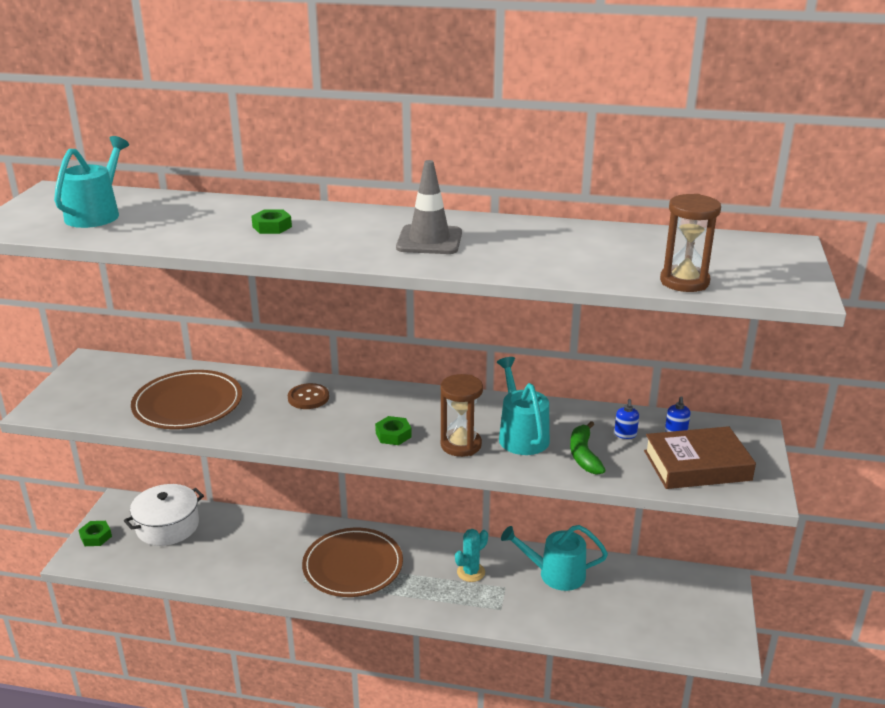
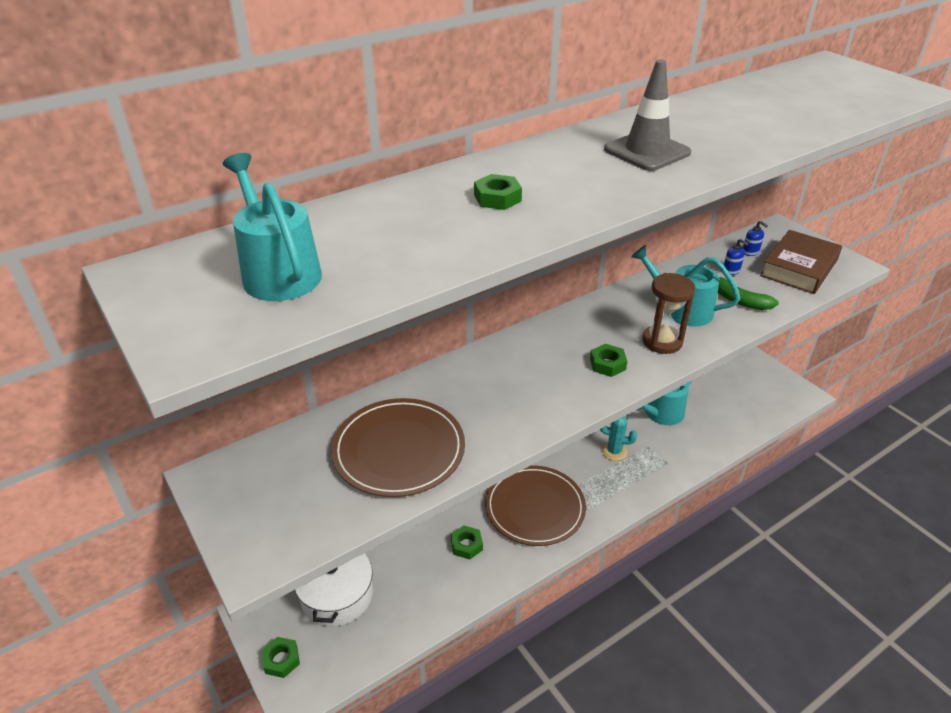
camera: 45 degrees left, 10 degrees up
(275, 554) = (466, 545): none -> green nut
(308, 398) = (490, 375): brown button -> none
(471, 572) = (614, 451): turquoise cactus -> turquoise cactus turned 75 degrees counterclockwise
(684, 282) = (857, 110): brown hourglass -> none

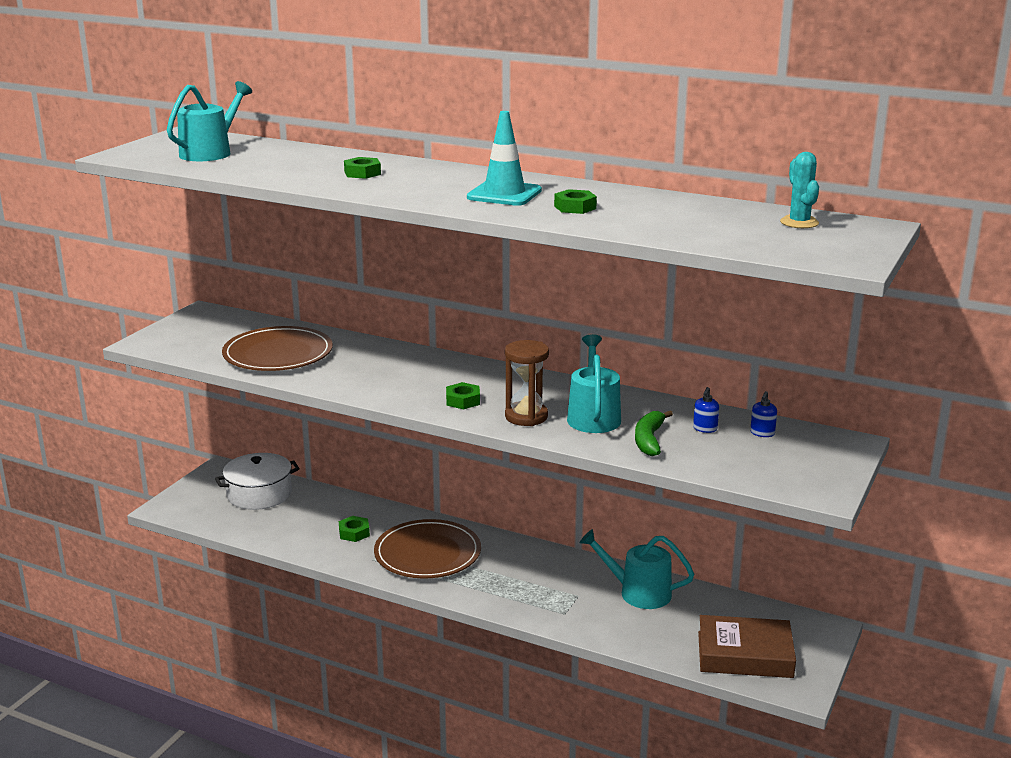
camera: 60 degrees right, 15 degrees down
(281, 660) = (188, 493): green nut -> green nut (575, 207)
(614, 451) = (547, 577): turquoise cactus -> turquoise cactus (799, 222)
(647, 151) = (504, 194): grey traffic cone -> turquoise traffic cone
(799, 268) = (767, 463): brown book -> brown book (744, 654)

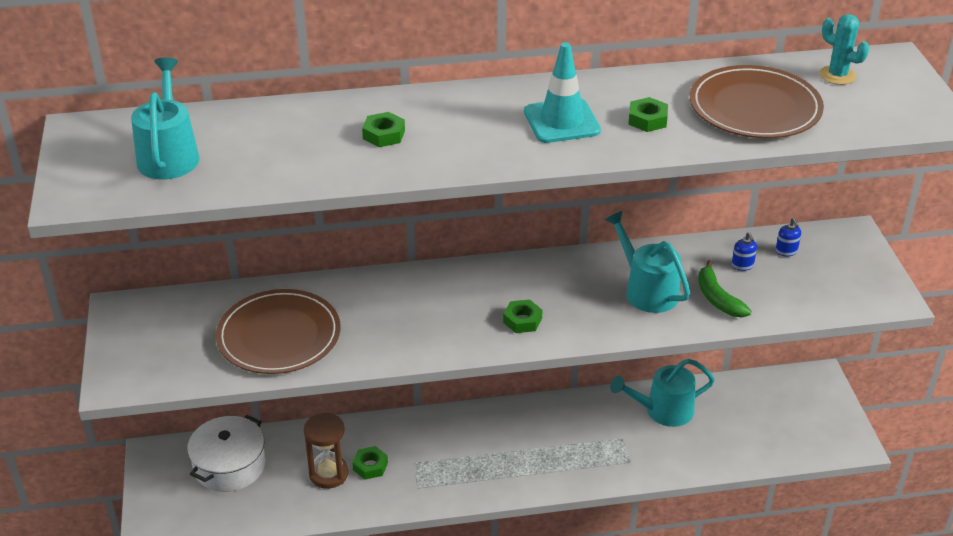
camera: 35 degrees left, 15 degrees up
(427, 553) = (459, 456): brown plate -> brown plate (755, 107)
(526, 416) = (596, 316): brown hourglass -> brown hourglass (328, 474)
(744, 654) = (790, 432): brown book -> none

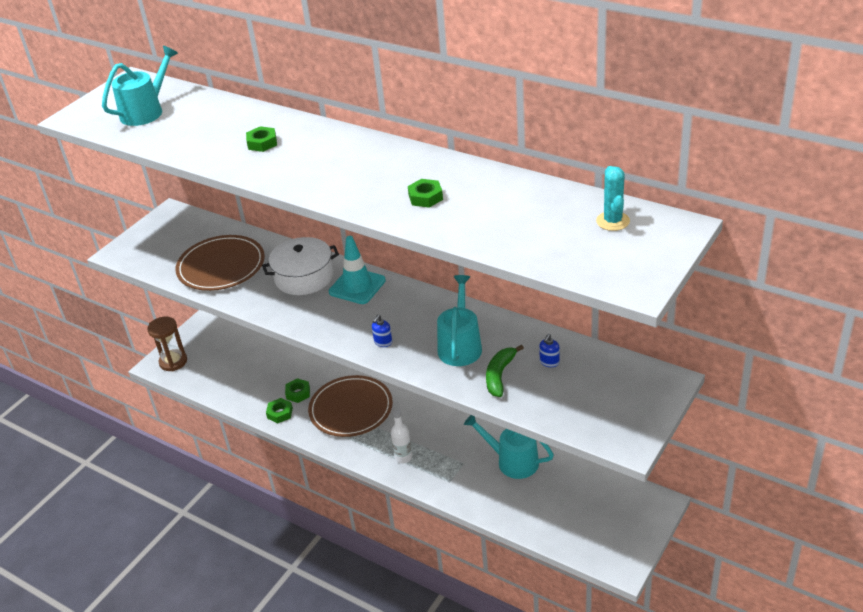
camera: 45 degrees right, 0 degrees up
(229, 465) = (230, 351): white pot -> white pot (304, 277)
(328, 474) = (272, 385): brown hourglass -> brown hourglass (173, 362)
(522, 320) = (358, 325): green nut -> green nut (280, 413)
(560, 465) = (403, 457): none -> white bottle
(561, 121) = (371, 176): turquoise traffic cone -> turquoise traffic cone (357, 286)
(755, 107) = (511, 219): brown plate -> brown plate (351, 409)
(786, 251) = (596, 368): blue soap dispenser -> blue soap dispenser (383, 342)

